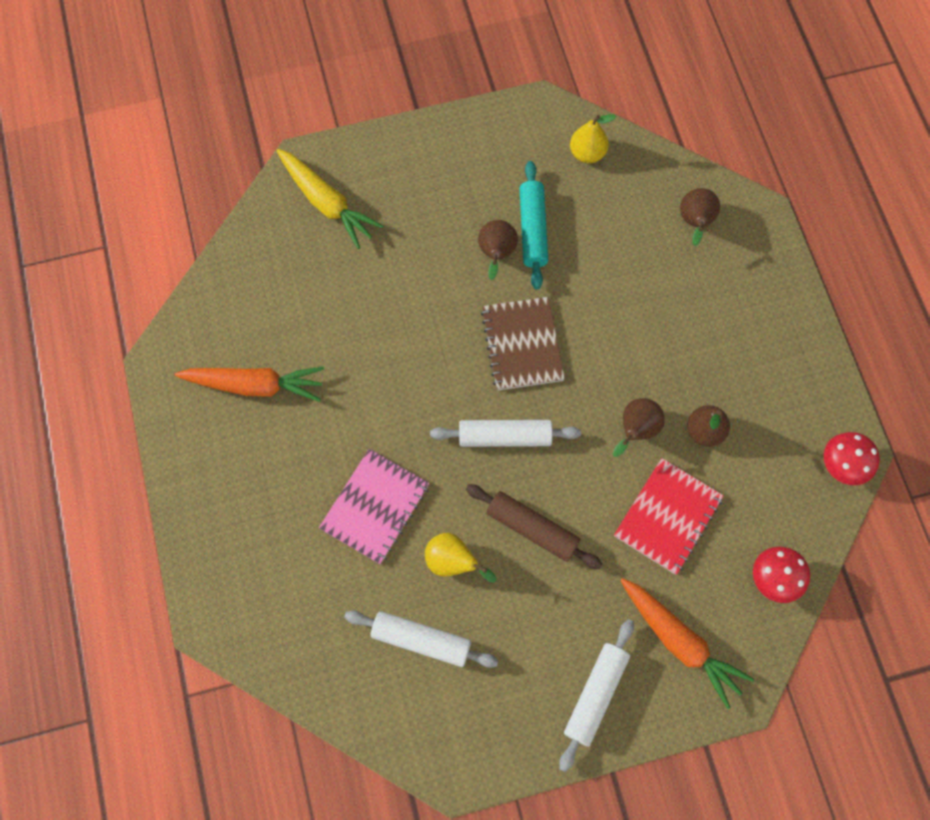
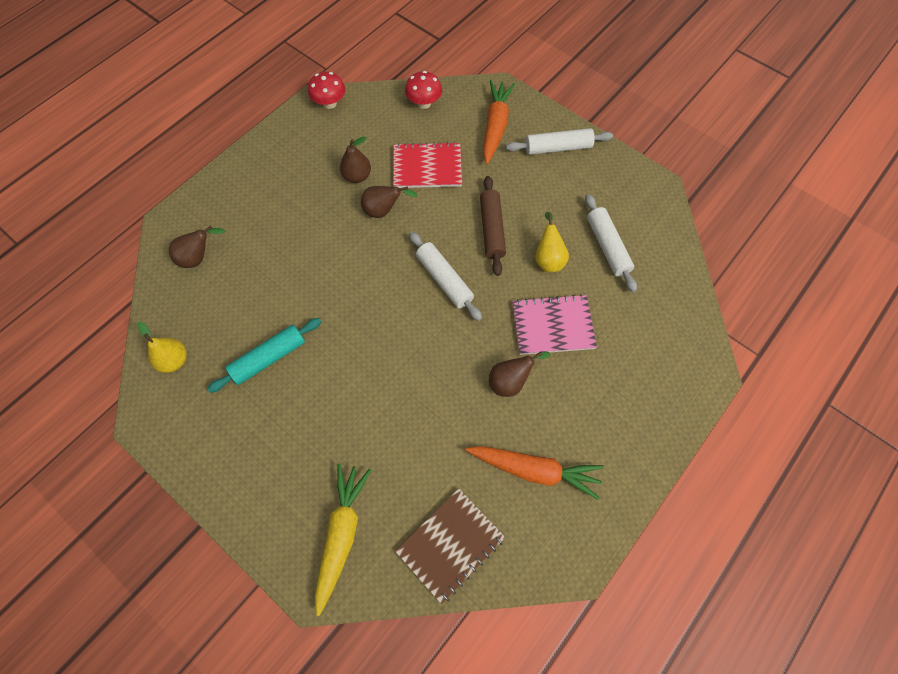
camera: 125 degrees left, 5 degrees down
(255, 385) = (535, 470): orange carrot -> orange carrot turned 135 degrees clockwise
(496, 254) = (306, 370): brown pear -> brown pear (510, 381)
(522, 345) = (369, 309): brown notebook -> brown notebook (450, 545)

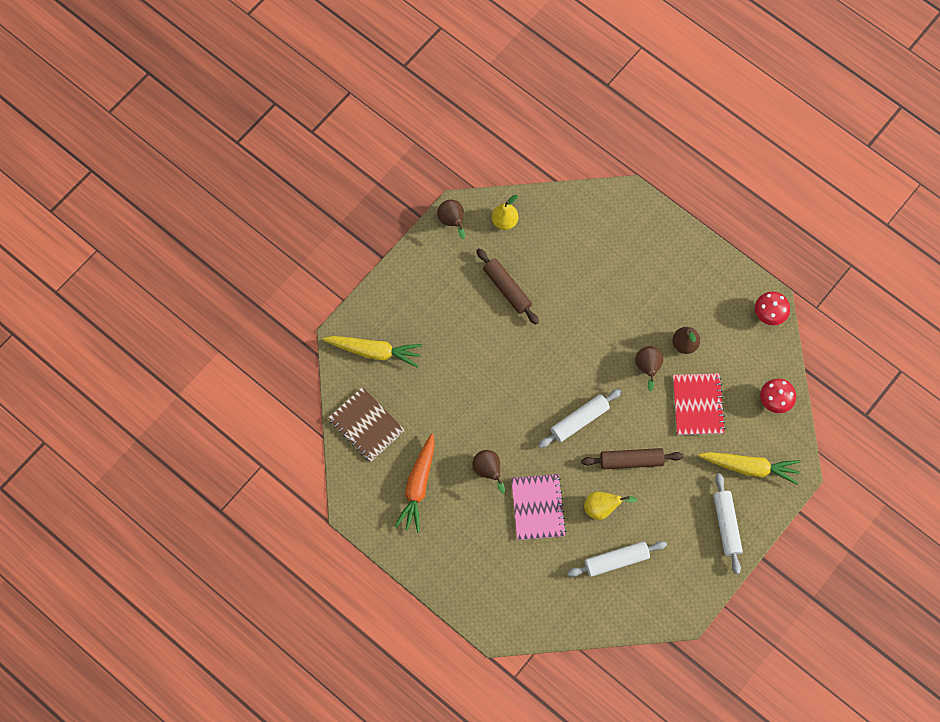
camera: 90 degrees right, 5 degrees up
(198, 258) = (596, 224): brown pear -> brown pear (452, 222)
(268, 358) = (507, 289): turquoise rolling pin -> brown rolling pin
(495, 126) = (750, 467): orange carrot -> yellow carrot

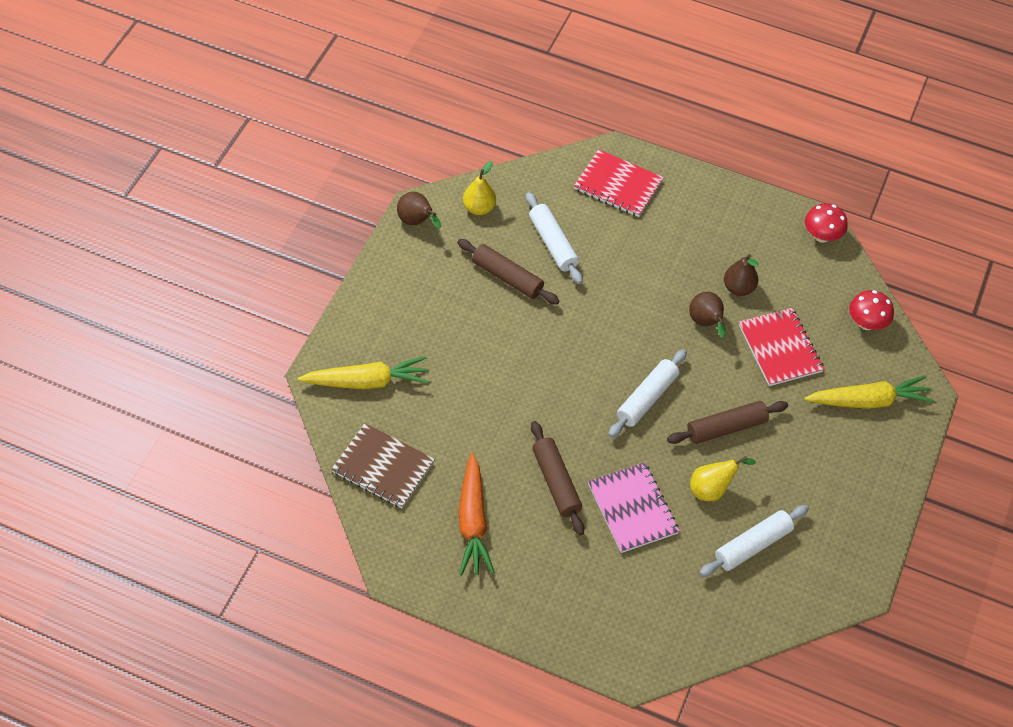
camera: 20 degrees left, 15 degrees down
(488, 471) = (556, 482): brown pear -> brown rolling pin
(621, 227) = (618, 185): none -> red notebook
(726, 525) = (868, 471): white rolling pin -> white rolling pin (553, 243)

